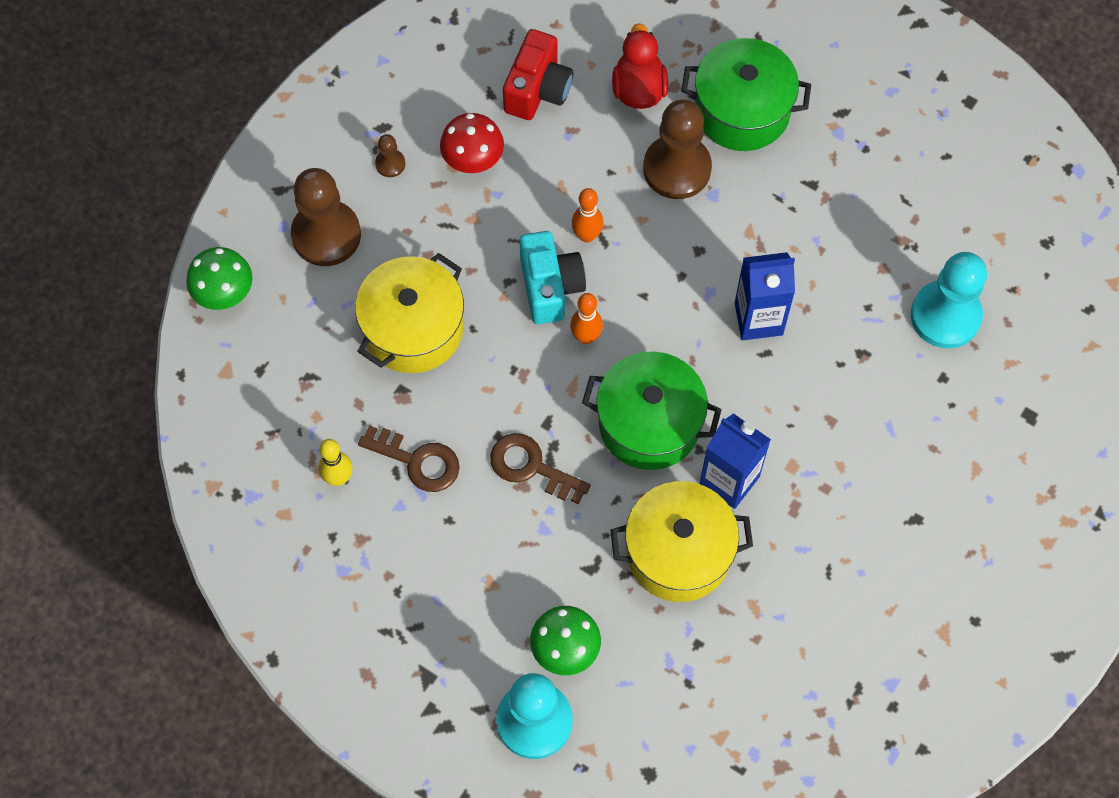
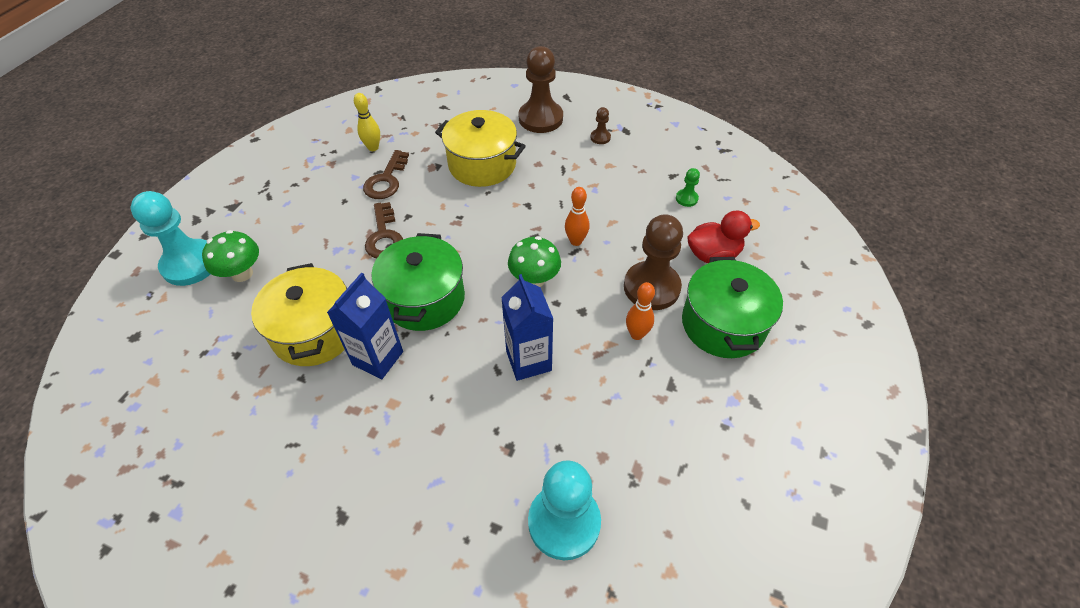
camera: 80 degrees right, 15 degrees down
(224, 294) = (491, 86): green mushroom -> green mushroom (534, 279)
(473, 160) = (616, 174): red mushroom -> none
(531, 467) = (384, 236): brown key -> brown key turned 150 degrees clockwise
(538, 90) = (686, 198): red camera -> green pawn
(550, 287) = (528, 227): turquoise camera -> none
(586, 337) = (491, 252): orange bowling pin -> orange bowling pin (636, 334)

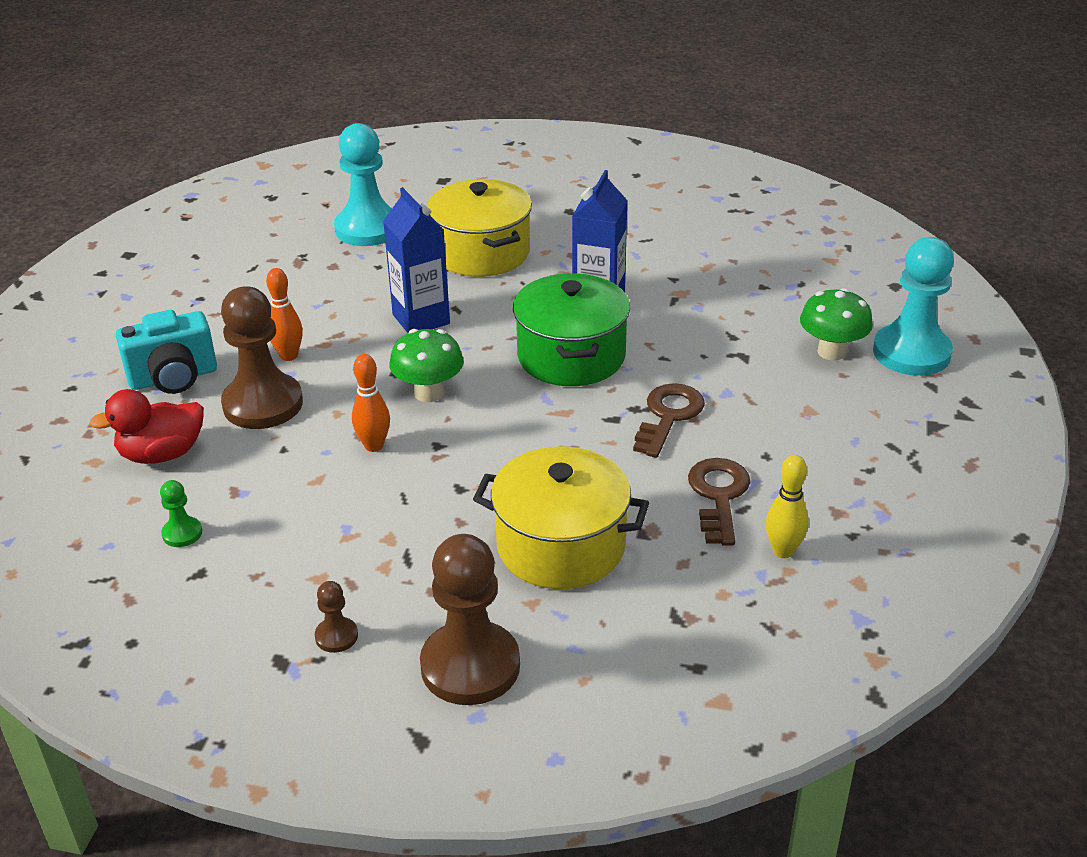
camera: 170 degrees right, 15 degrees down
(315, 332) = (688, 313): yellow pot -> yellow pot (481, 253)
(384, 236) = (668, 416): brown key -> brown key turned 45 degrees clockwise
(723, 324) = (173, 378): green pot -> turquoise camera

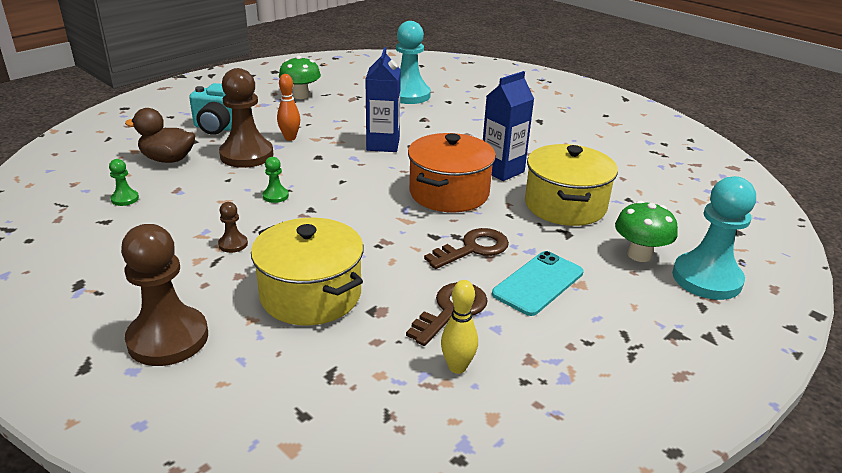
camera: 30 degrees right, 5 degrees down
(162, 454) = (168, 159): red duck -> brown duck
(336, 636) = (123, 285): brown pawn -> brown pawn (233, 244)
(374, 446) = (275, 196): orange bowling pin -> green pawn
(429, 393) = (340, 181): green mushroom -> green mushroom (301, 95)
(481, 253) = (459, 125): yellow pot -> yellow pot (565, 205)
(571, 356) = (449, 193): green pot -> orange pot
(769, 427) = (538, 283): none -> turquoise phone

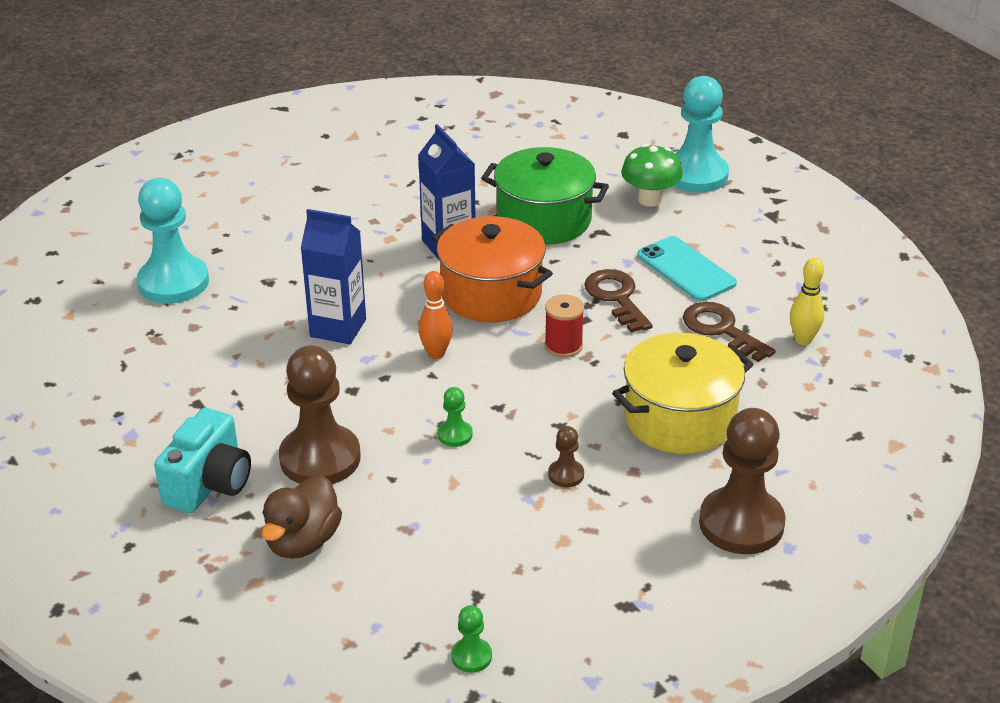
camera: 75 degrees left, 5 degrees up
(125, 199) = (418, 580): green pawn -> green pawn (471, 656)
(290, 138) = (278, 413): orange bowling pin -> orange bowling pin (436, 353)
(301, 95) = (115, 392): green mushroom -> none
(394, 229) = (563, 346): none -> red spool
(565, 205) = (544, 220): yellow pot -> green pot

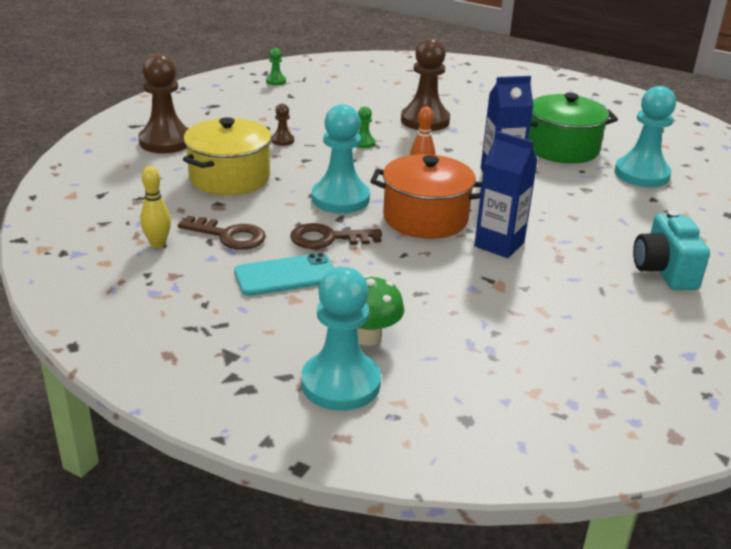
camera: 150 degrees right, 5 degrees down
(209, 484) = (465, 102): turquoise camera -> turquoise camera (664, 271)
(303, 541) = (393, 95): brown duck -> none
(544, 220) = (447, 287): green pot -> green pot (562, 148)
(563, 346) = (340, 199): red spool -> turquoise pawn
(616, 298) = (328, 238): brown key -> brown key turned 135 degrees clockwise
(686, 269) = (286, 275): turquoise phone -> turquoise phone turned 45 degrees counterclockwise

